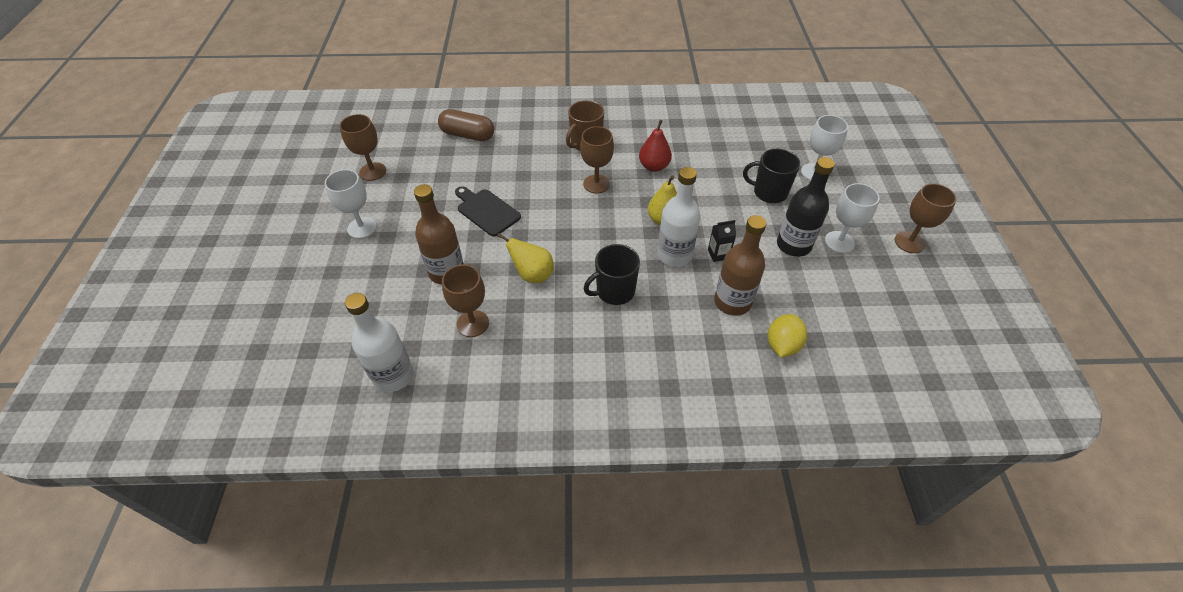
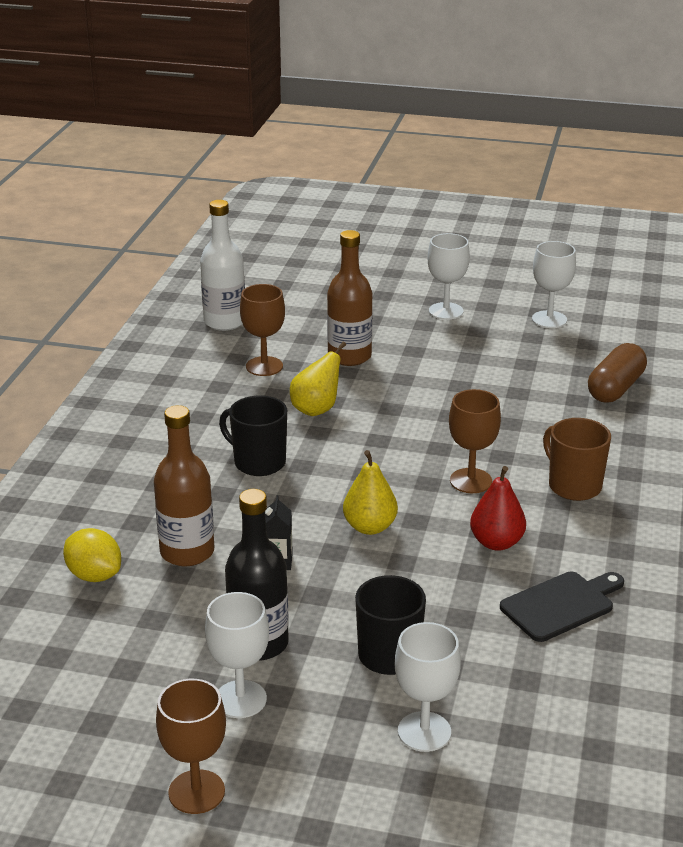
camera: 105 degrees right, 20 degrees down
(372, 171) = (549, 319): brown goblet -> white goblet
(486, 211) = (445, 389): black cutting board -> black cutting board (561, 605)
(614, 291) = (258, 462): black mug -> black mug turned 45 degrees counterclockwise
(674, 255) = (296, 522): white bottle -> none

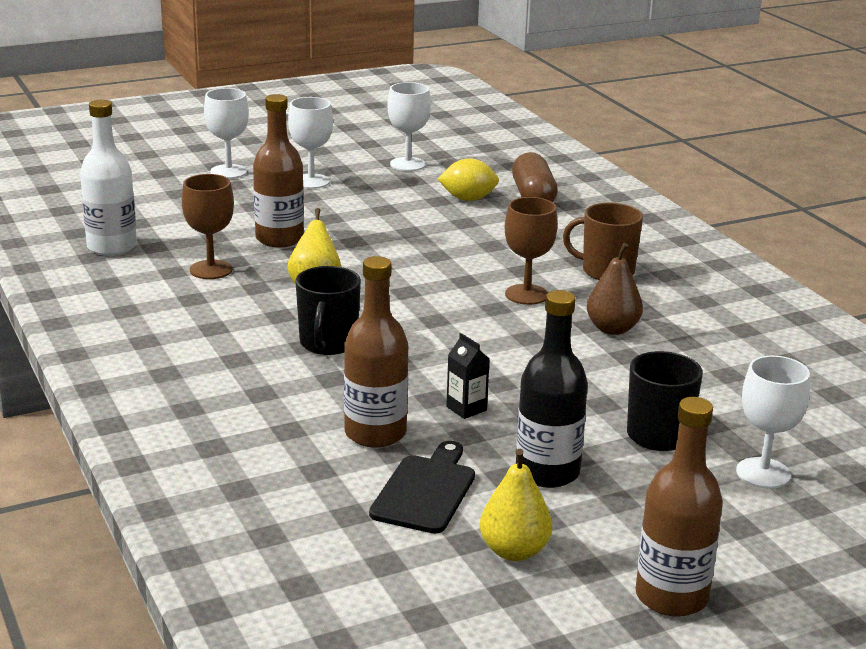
camera: 40 degrees left, 5 degrees down
(94, 575) = (318, 486): yellow lemon -> yellow lemon (468, 199)
(196, 792) = (671, 597): brown goblet -> brown bottle
(240, 699) = (598, 517): white goblet -> white goblet (228, 172)
(258, 462) = (328, 343): black mug -> black mug turned 75 degrees counterclockwise
(370, 527) = (500, 355): yellow pear -> yellow pear (514, 551)
(496, 542) = (612, 329): red pear -> brown pear
(561, 605) = (721, 351): black cutting board -> black cutting board (426, 491)

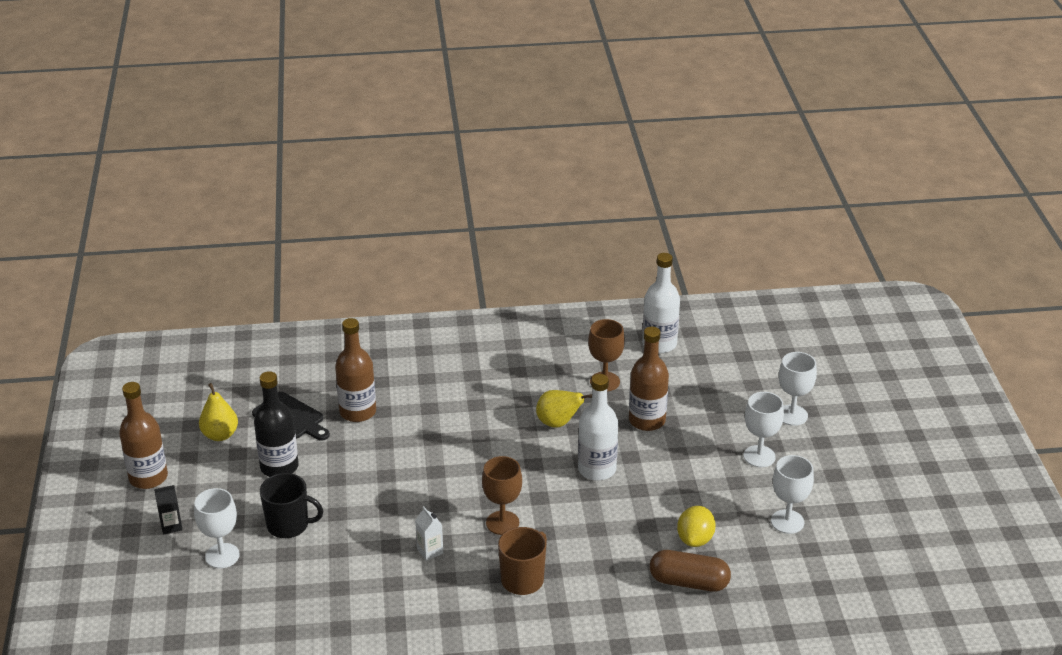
camera: 110 degrees right, 10 degrees up
(328, 343) = (474, 414): black mug -> none
(390, 255) = (597, 469): none -> white bottle
(466, 408) = (364, 453): black carton -> black carton (171, 526)
(612, 329) = (430, 551): brown pear -> white carton

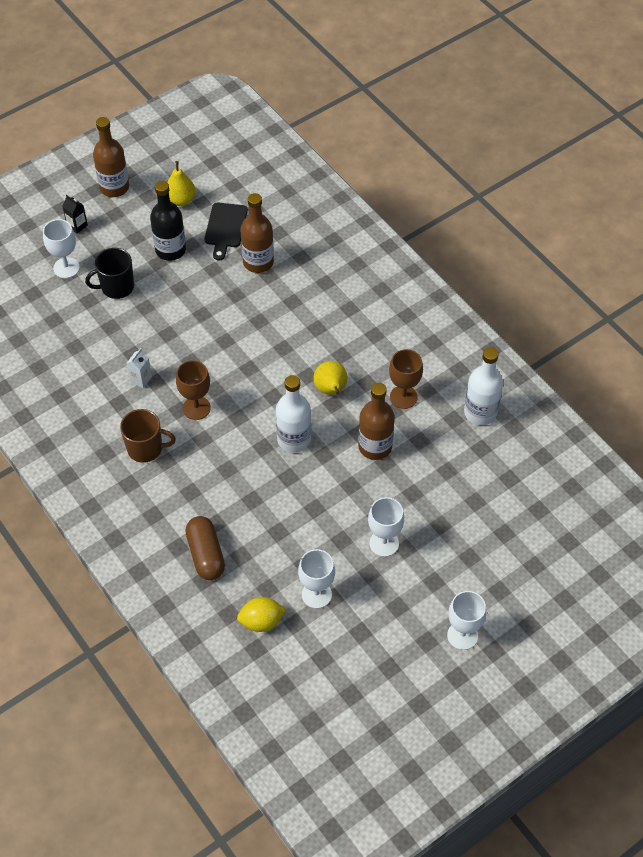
camera: 60 degrees right, 20 degrees up
(289, 525) = (116, 287): black mug -> black mug turned 90 degrees clockwise
(695, 539) = (256, 539): yellow lemon -> yellow lemon (261, 621)
(792, 415) = (454, 546): white goblet -> white goblet (462, 635)

